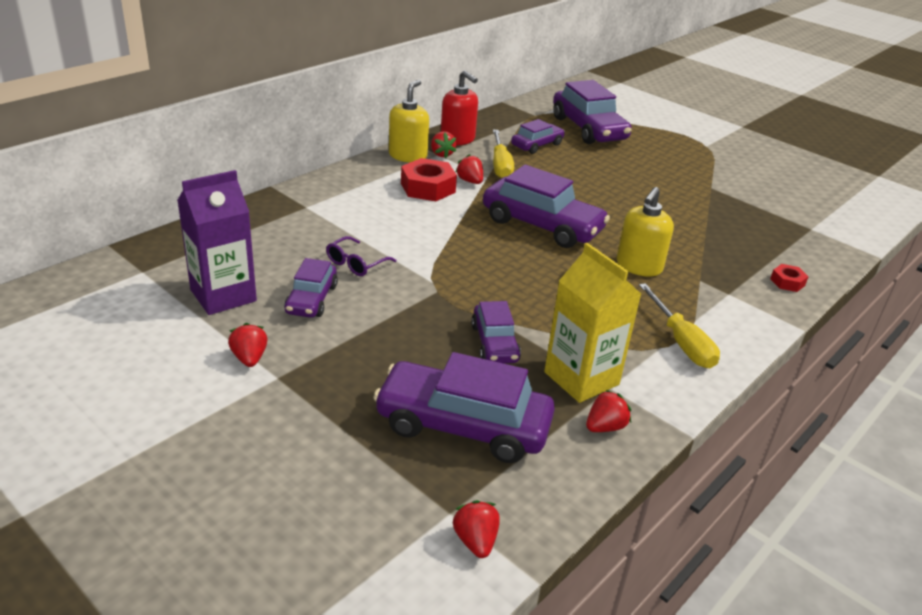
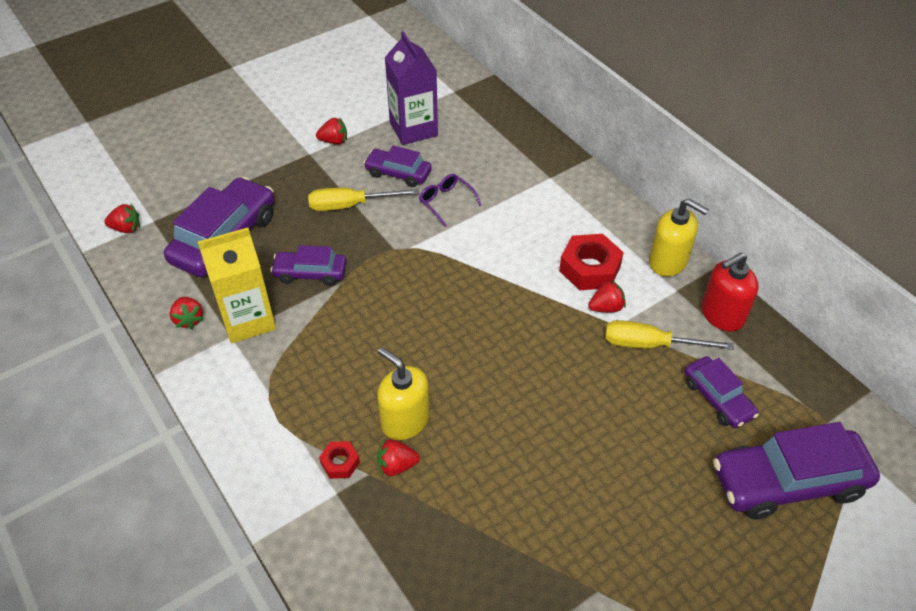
camera: 105 degrees right, 15 degrees up
(441, 154) = (676, 292): red strawberry -> red strawberry (396, 466)
(542, 225) = (501, 352): purple car -> none
(681, 342) = (270, 412): yellow screwdriver -> yellow screwdriver (350, 205)
(787, 282) = (343, 573): red nut -> red nut (340, 463)

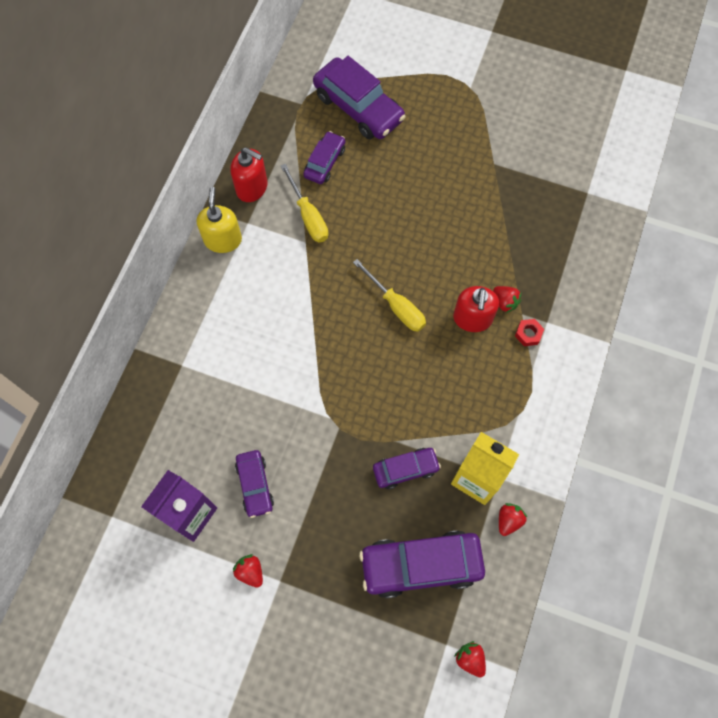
camera: 125 degrees left, 20 degrees up
(310, 273) = (405, 469): purple car -> purple car turned 75 degrees counterclockwise
(350, 205) = (317, 495): yellow screwdriver -> yellow screwdriver (396, 306)
(405, 420) = (472, 319): yellow soap dispenser -> red soap dispenser
(446, 202) = (263, 424): purple glasses -> none
(589, 268) = (264, 284): red nut -> none
(606, 307) = (294, 256): red strawberry -> none

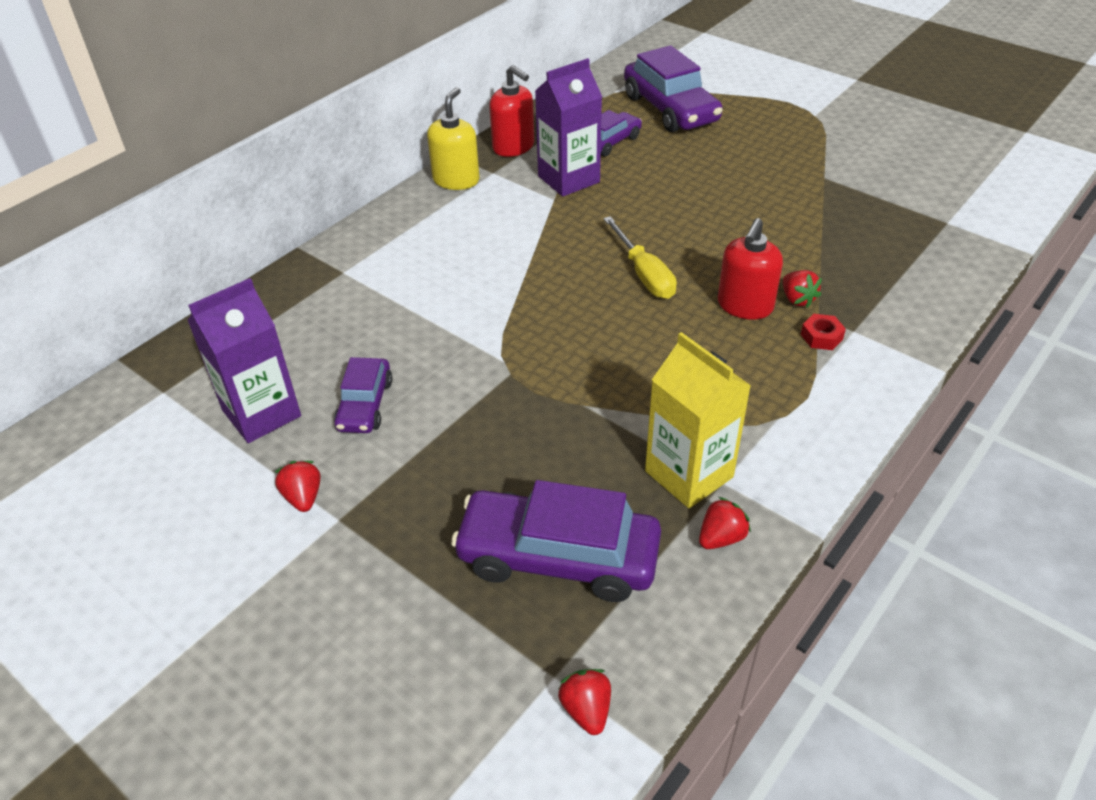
camera: 20 degrees right, 25 degrees down
(308, 216) = (568, 179): yellow screwdriver -> purple carton
(405, 469) = (584, 438): purple car -> none

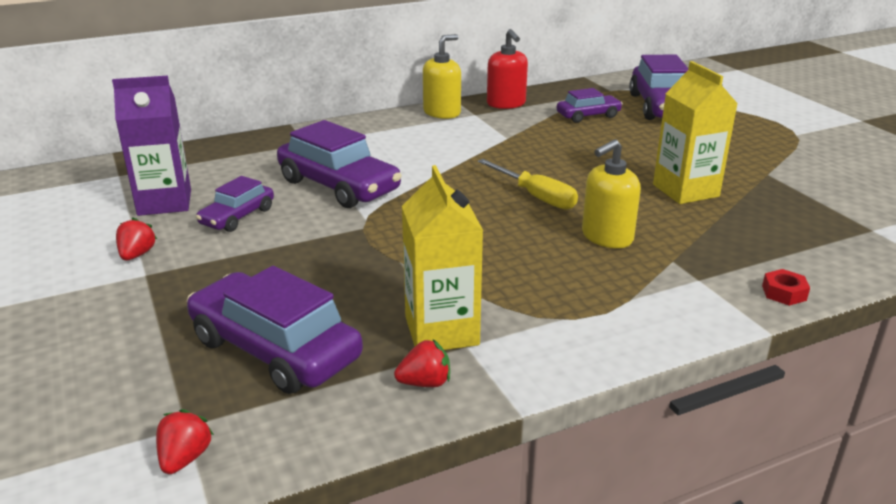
camera: 25 degrees right, 15 degrees down
(436, 324) = (339, 186): none -> purple car
(568, 179) = (531, 129): purple carton -> none
(644, 274) = (536, 196): yellow screwdriver -> yellow screwdriver turned 45 degrees counterclockwise
(745, 306) = (606, 237): red soap dispenser -> yellow soap dispenser
(770, 222) = (685, 190): none -> yellow carton
(797, 299) = (662, 245): red strawberry -> none
(821, 337) = (661, 275): red nut -> red nut (784, 293)

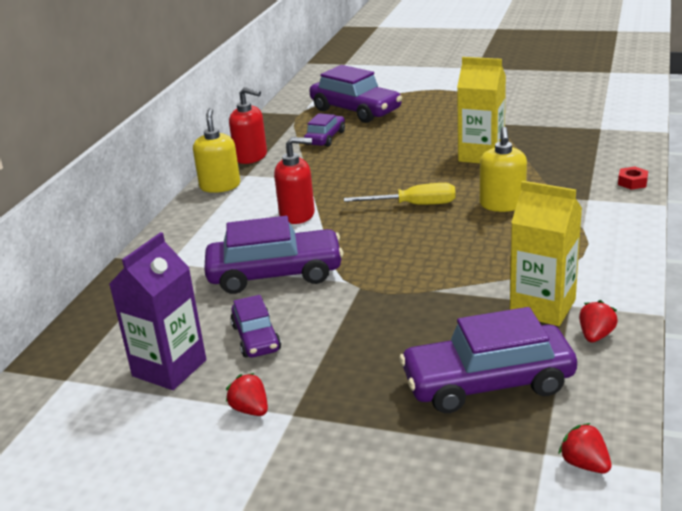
camera: 45 degrees left, 0 degrees up
(442, 157) = (297, 214): none -> red soap dispenser

